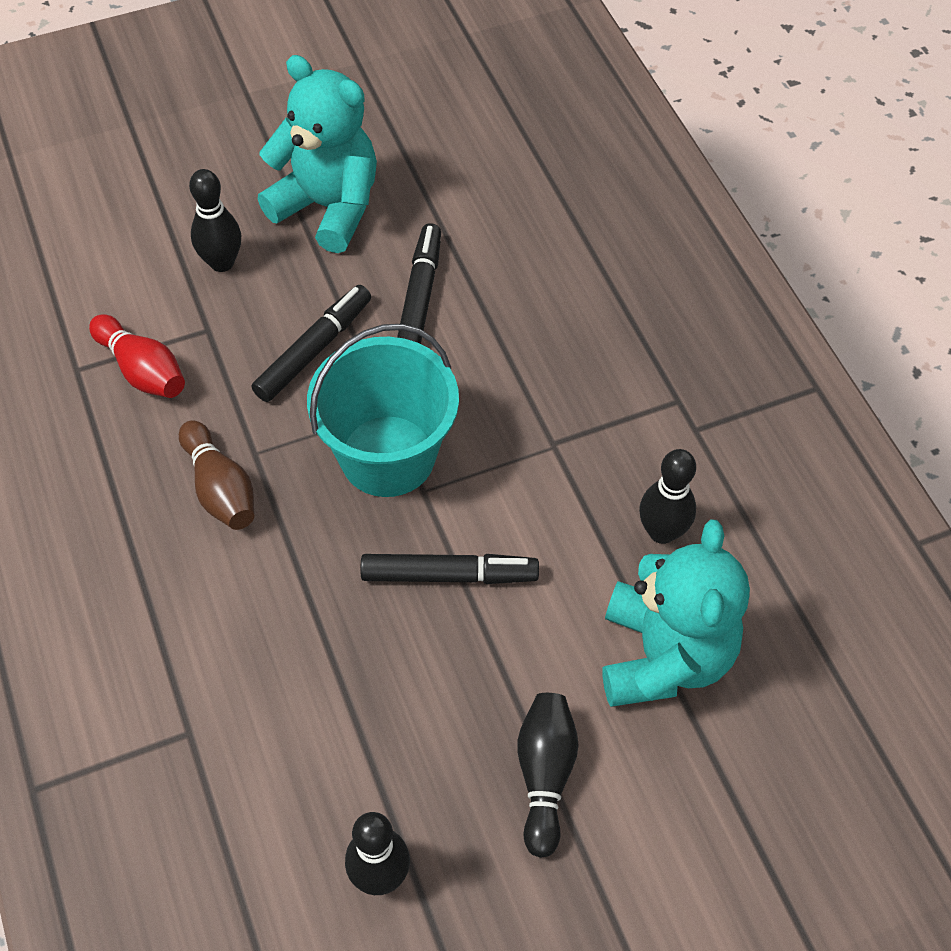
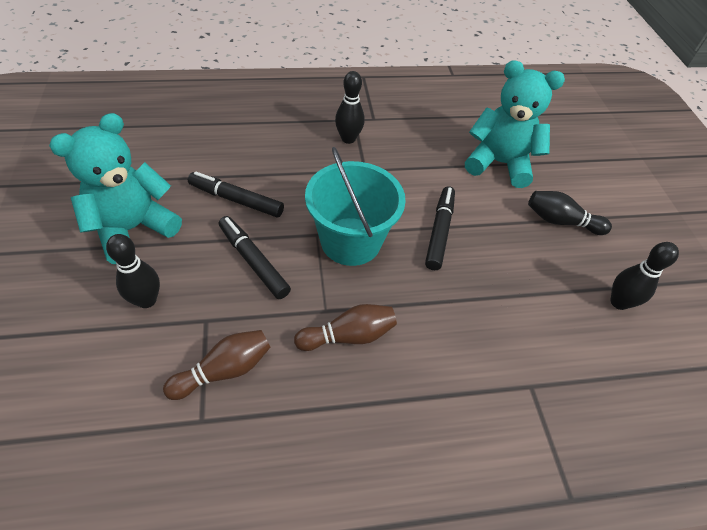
camera: 80 degrees left, 5 degrees down
(142, 370) = (224, 370): red bowling pin -> brown bowling pin
(662, 532) = (430, 145): black bowling pin -> black bowling pin (348, 139)

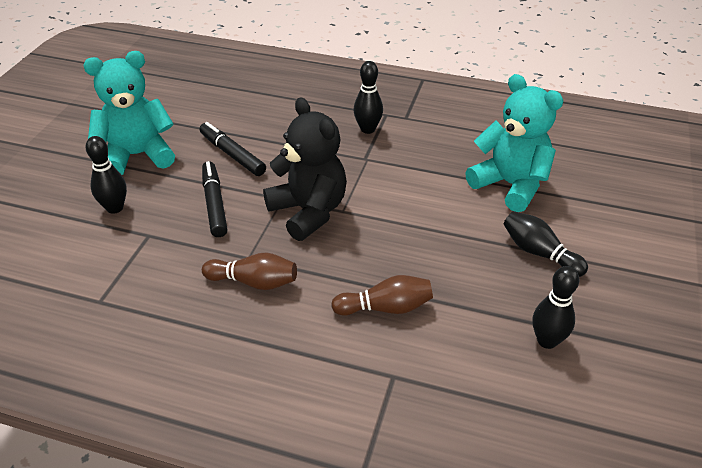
camera: 30 degrees right, 10 degrees down
(224, 370) = (139, 273): brown bowling pin -> brown bowling pin (386, 308)
(350, 241) = (309, 212): turquoise bucket -> black teddy bear
(439, 232) = (399, 227): black marker -> none

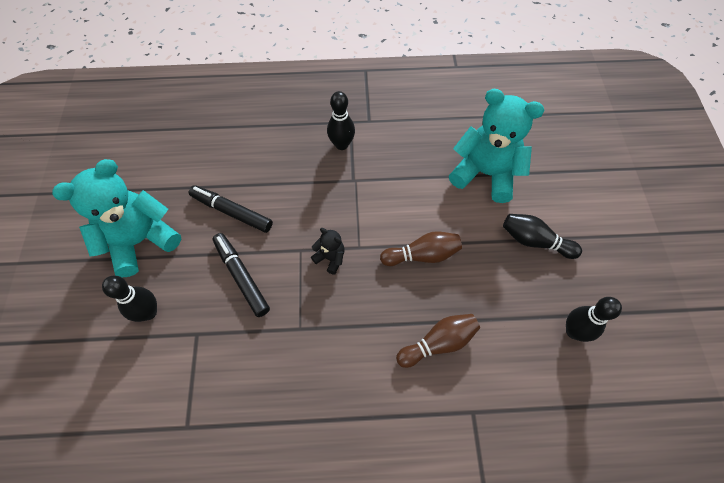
camera: 20 degrees left, 20 degrees up
(254, 282) = (317, 355): brown bowling pin -> brown bowling pin (422, 255)
(309, 212) = (330, 258): black teddy bear -> black teddy bear, size x0.44

